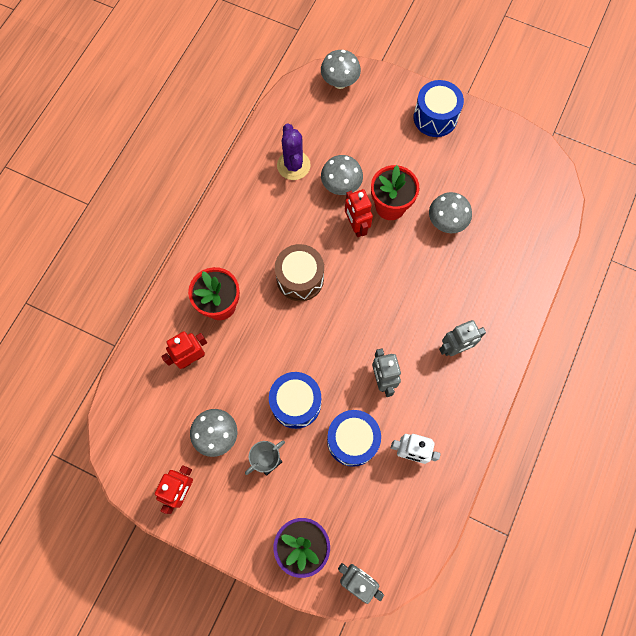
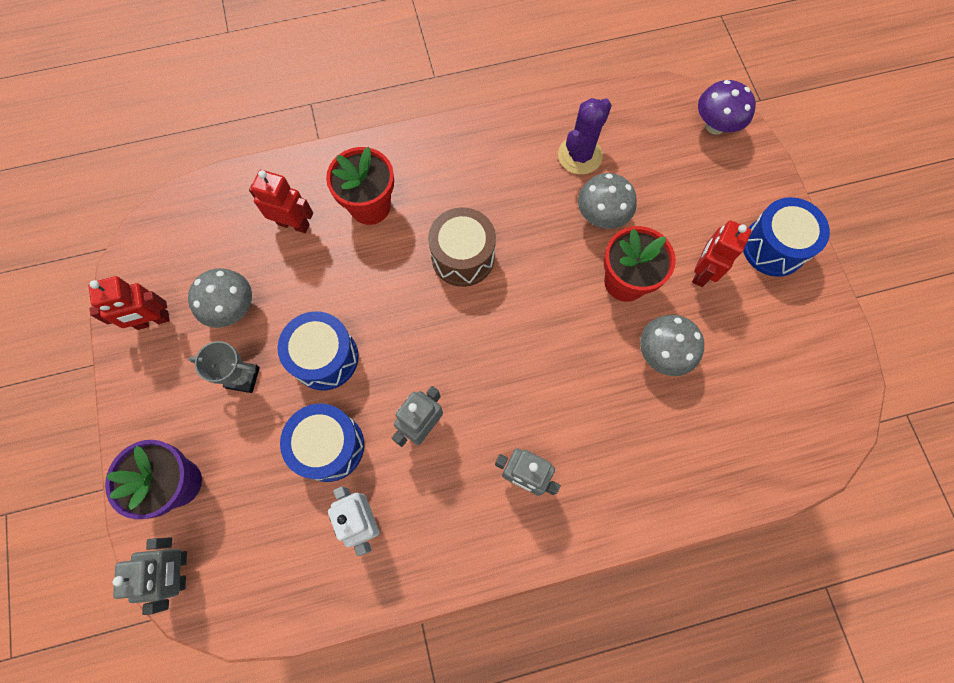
camera: 50 degrees right, 0 degrees up
(340, 82) = (715, 126): grey mushroom -> purple mushroom
(356, 226) = (570, 265): red robot -> red robot (702, 272)

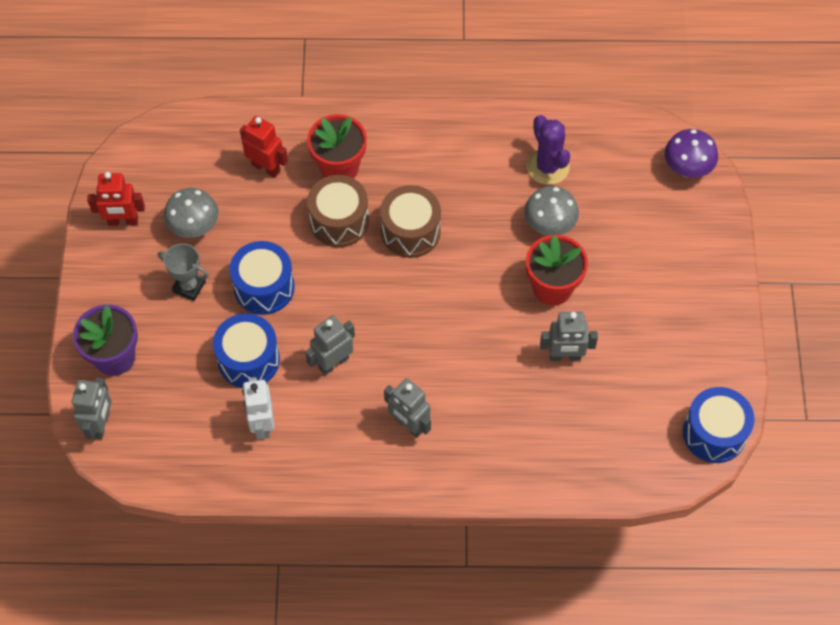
camera: 15 degrees right, 10 degrees down
(385, 264) = (339, 221): none -> brown drum
(580, 155) = (547, 167): purple cactus -> purple cactus turned 75 degrees counterclockwise
(662, 353) = (565, 356): grey mushroom -> grey robot
(702, 272) = (627, 296): red robot -> none
(773, 247) = (702, 290): blue drum -> blue drum (714, 433)

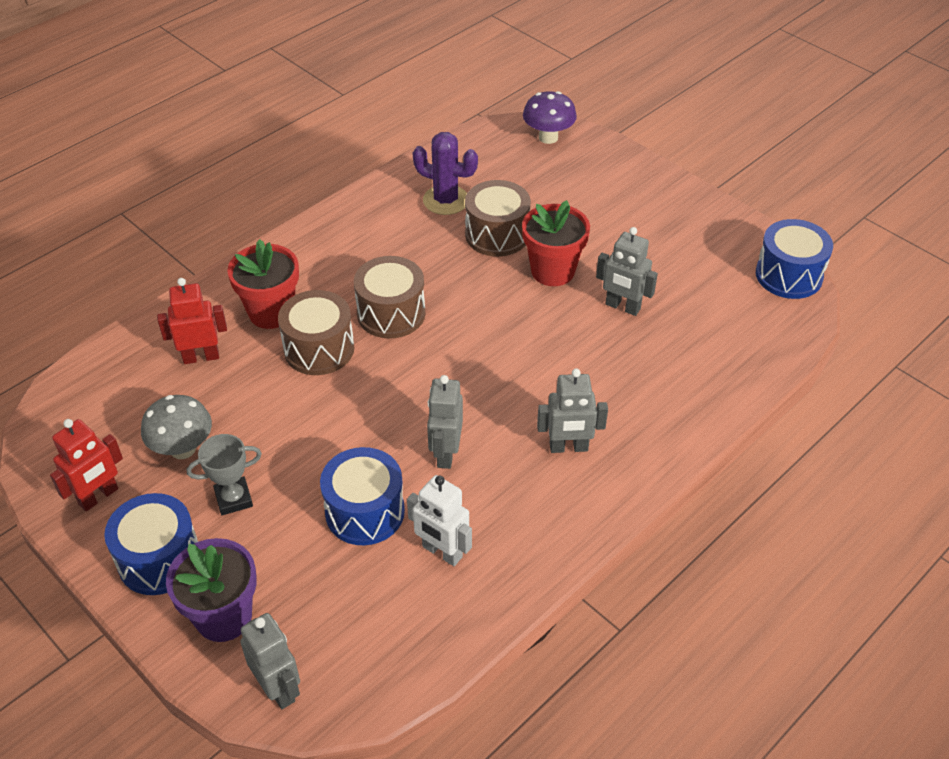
camera: 45 degrees left, 15 degrees down
(264, 287) = (309, 445): blue drum -> blue drum (159, 559)
(549, 225) = (497, 235): grey mushroom -> brown drum
(565, 356) = (622, 307): grey robot -> grey robot turned 75 degrees clockwise

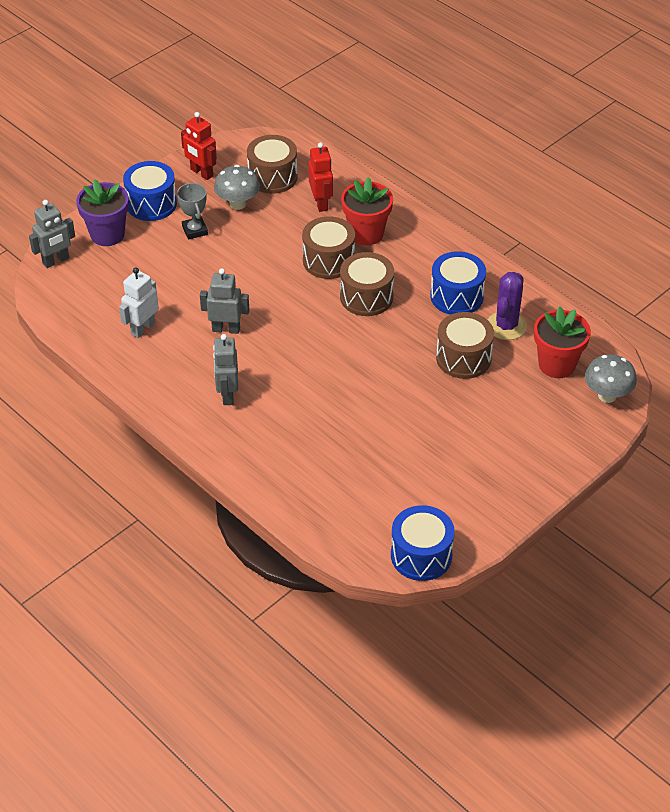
camera: 90 degrees right, 0 degrees up
(131, 410) = (272, 177): none -> brown drum
(365, 512) = (179, 291): blue drum -> blue drum (456, 296)
(548, 137) = (607, 395): purple mushroom -> grey mushroom
(552, 271) = (419, 392): red flower pot -> red flower pot (557, 365)
(622, 307) = (377, 435): grey robot -> none

